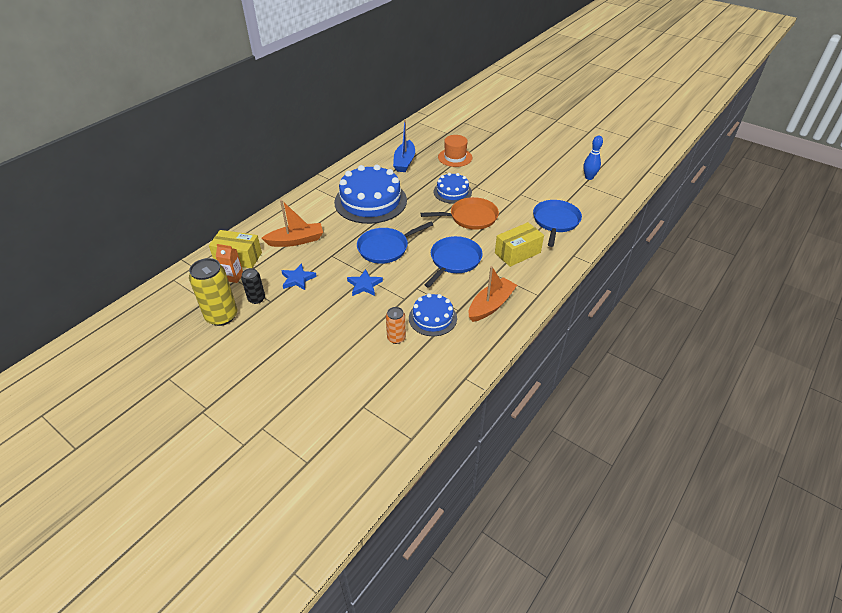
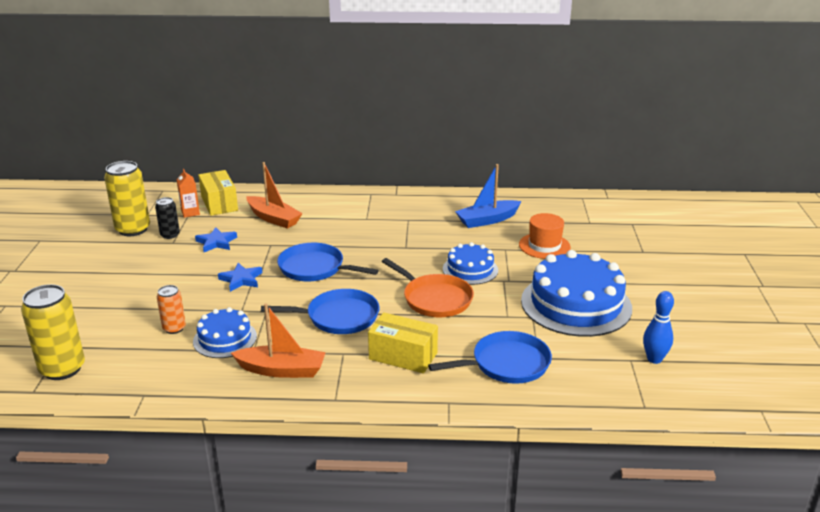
camera: 55 degrees right, 15 degrees down
(370, 201) = (386, 229): blue cake -> blue cake (576, 304)
(395, 413) = (62, 369): none -> yellow can

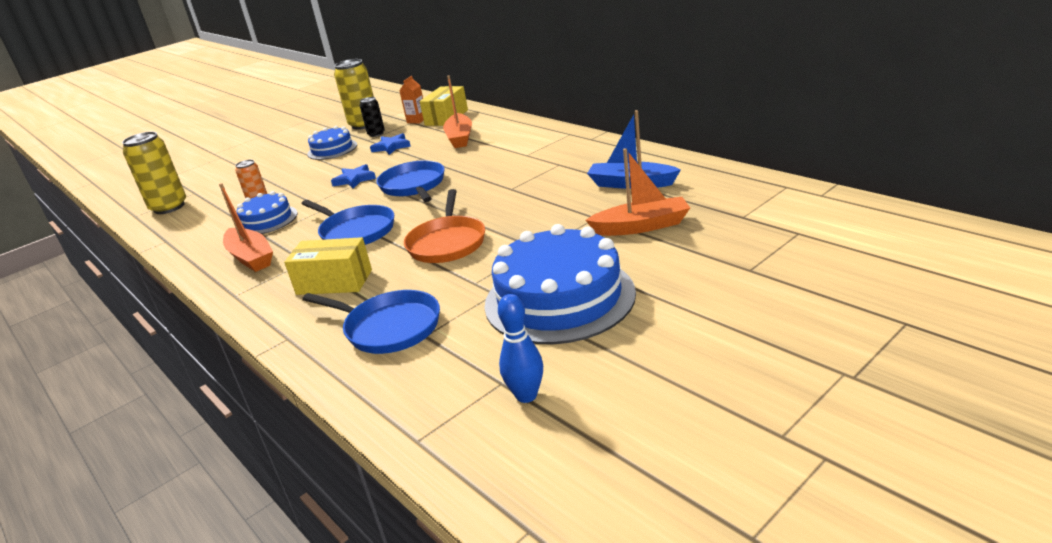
camera: 50 degrees right, 0 degrees up
(403, 356) = (334, 282): yellow box -> yellow box turned 60 degrees counterclockwise
(470, 269) = (526, 226): blue cake -> blue cake (332, 149)
(544, 246) = (641, 226): orange hat -> orange boat

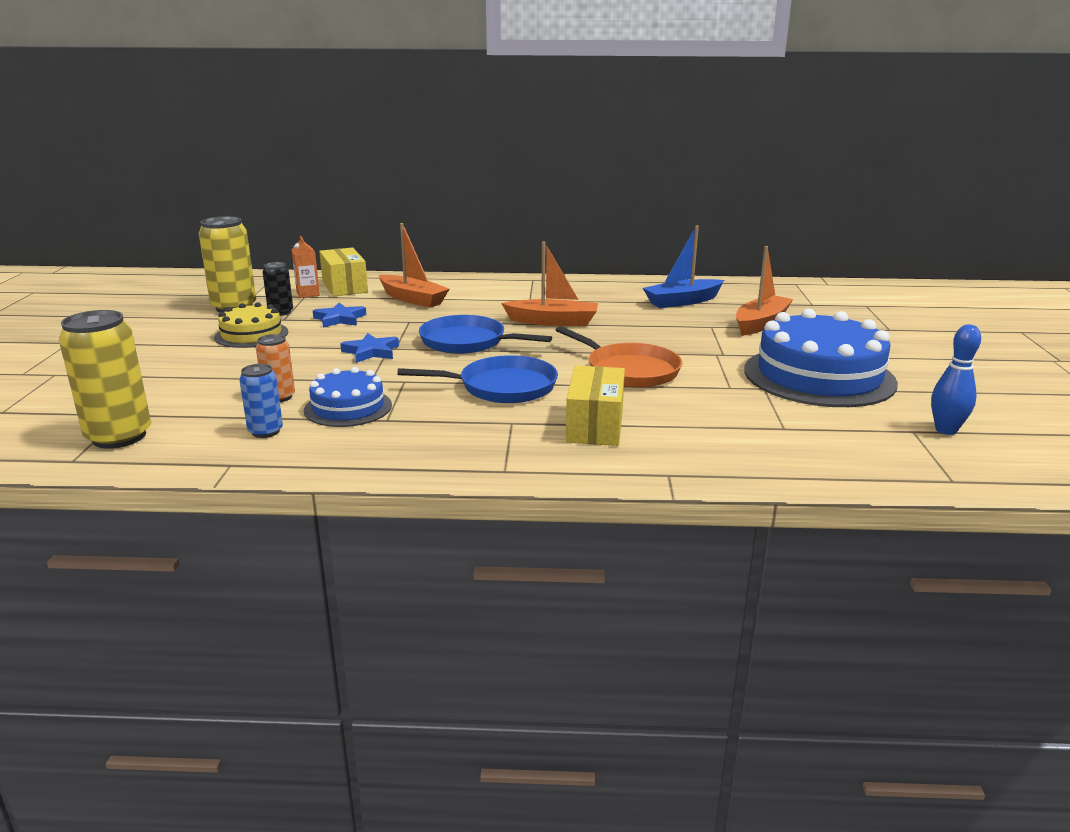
camera: 50 degrees left, 5 degrees down
(212, 224) = (265, 431): none -> blue can
(251, 257) = (427, 439): orange boat -> orange boat (553, 321)
(332, 149) = (251, 335): blue cake -> yellow cake
(334, 282) = (595, 425): yellow box -> yellow box turned 45 degrees counterclockwise
(389, 327) = (741, 434): blue pan -> none

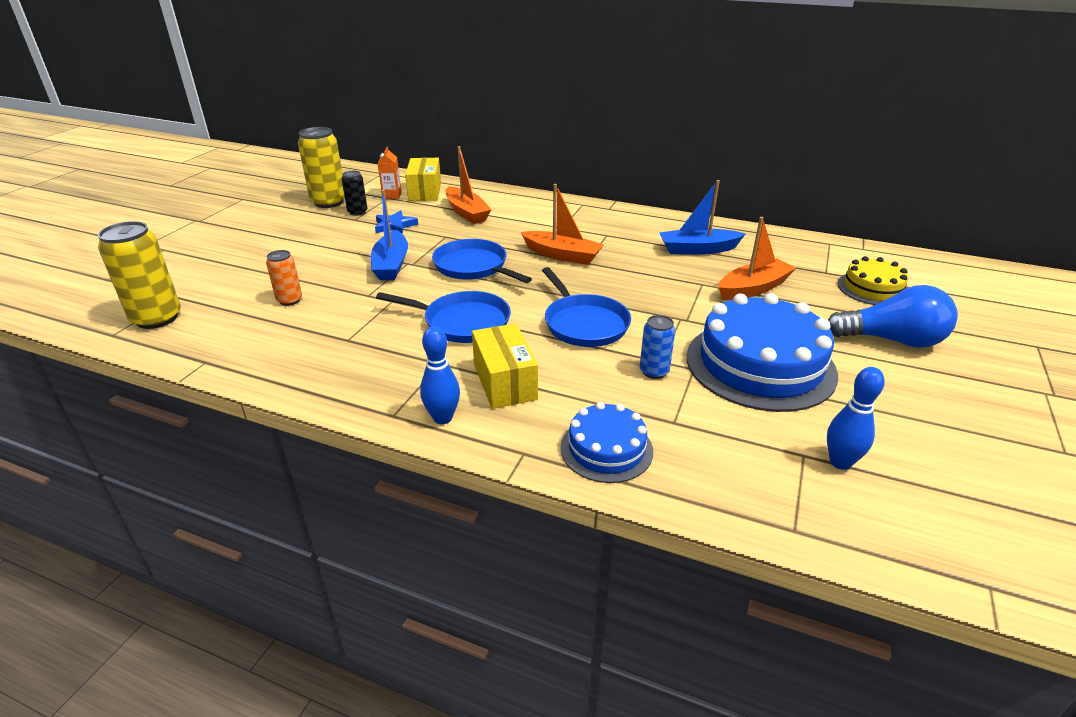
camera: 20 degrees right, 10 degrees up
(251, 335) = (319, 232): yellow cake -> yellow cake (872, 288)
(265, 431) = (253, 334): blue can -> blue can (654, 371)
(348, 407) = (329, 321): blue cake -> blue cake (606, 449)
(371, 352) = (391, 265): blue star -> blue boat
(560, 463) = (442, 418): none -> blue bowling pin
(595, 425) = (505, 382): yellow box -> yellow box turned 45 degrees counterclockwise
(629, 370) = (584, 324): orange pan -> blue pan
(910, 343) = (892, 340): none -> blue light bulb

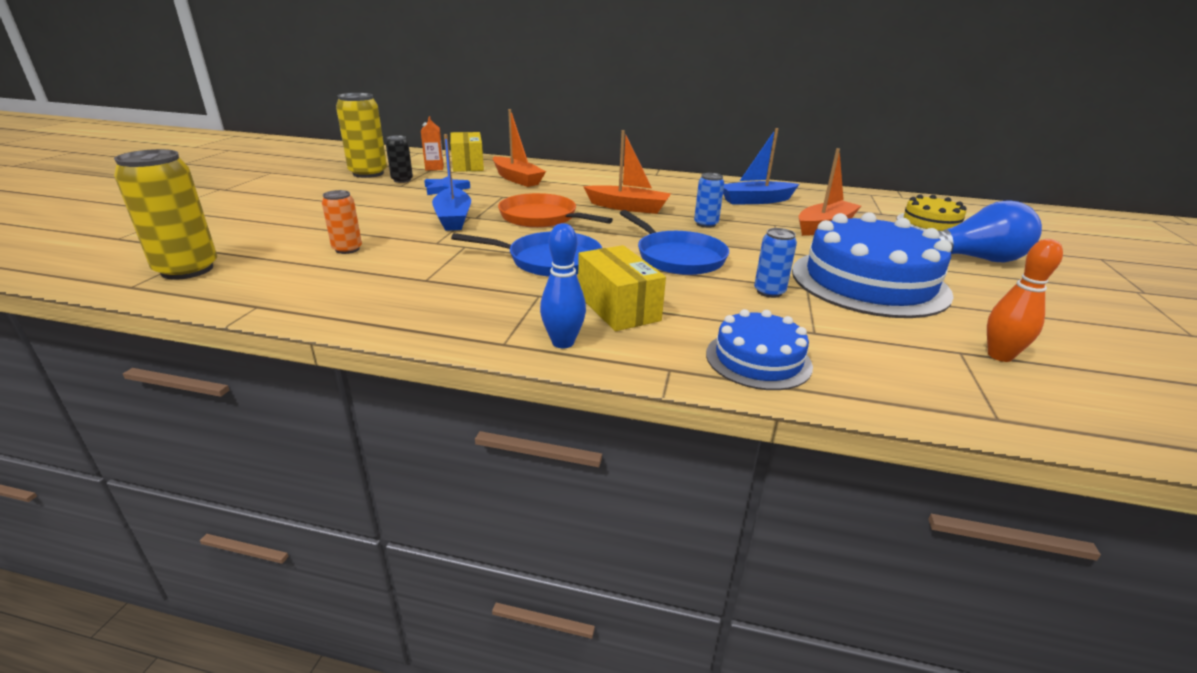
camera: 10 degrees left, 5 degrees down
(473, 267) = (541, 218): blue pan -> orange pan
(631, 281) = (706, 224): none -> blue can
(840, 462) = (999, 356): blue bowling pin -> orange bowling pin

